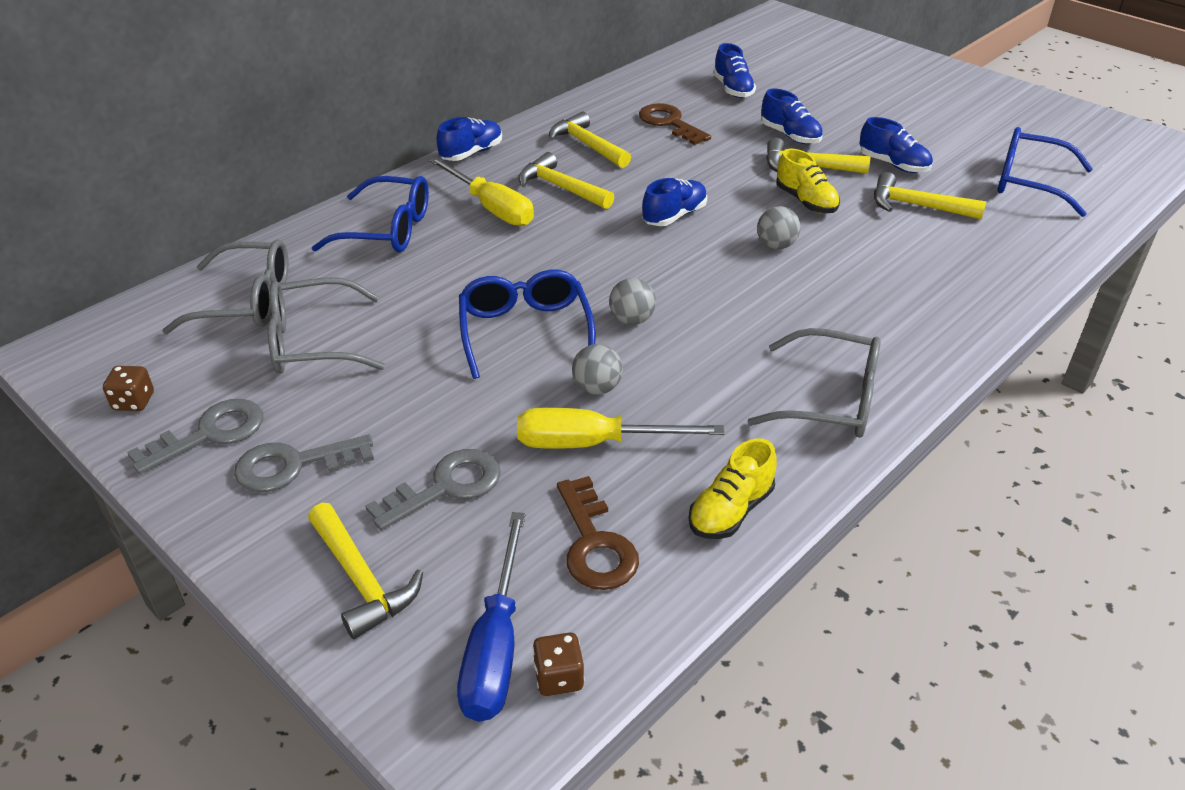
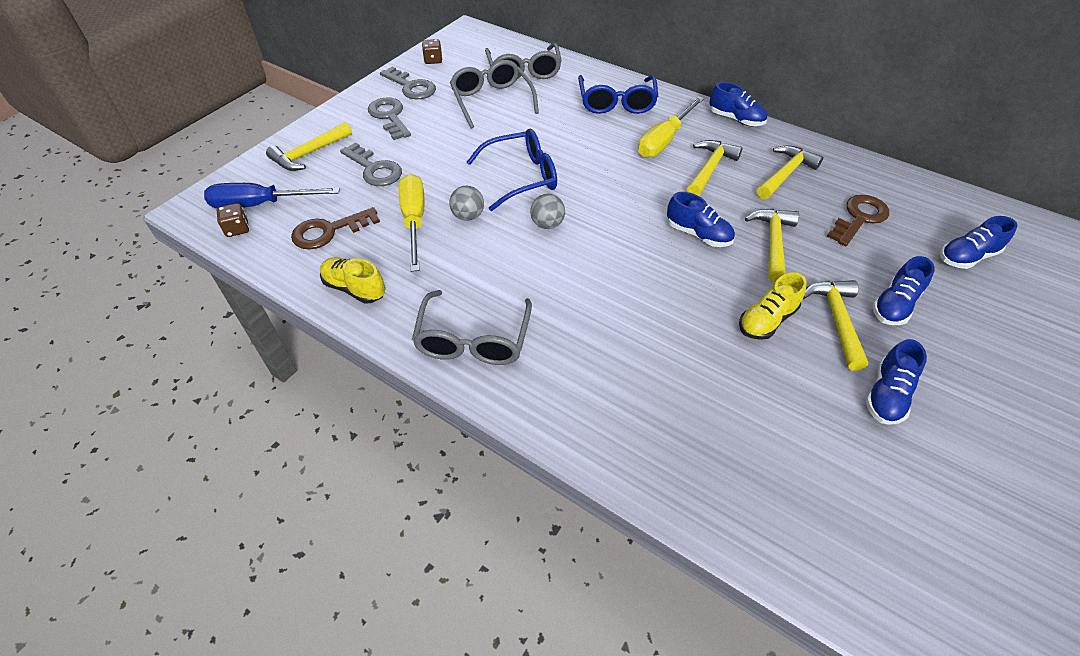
camera: 80 degrees right, 10 degrees up
(776, 245) = (679, 301): grey ball -> none
(916, 206) = (805, 413): yellow hammer -> yellow hammer (772, 242)
(1028, 183) = (928, 540): blue glasses -> none

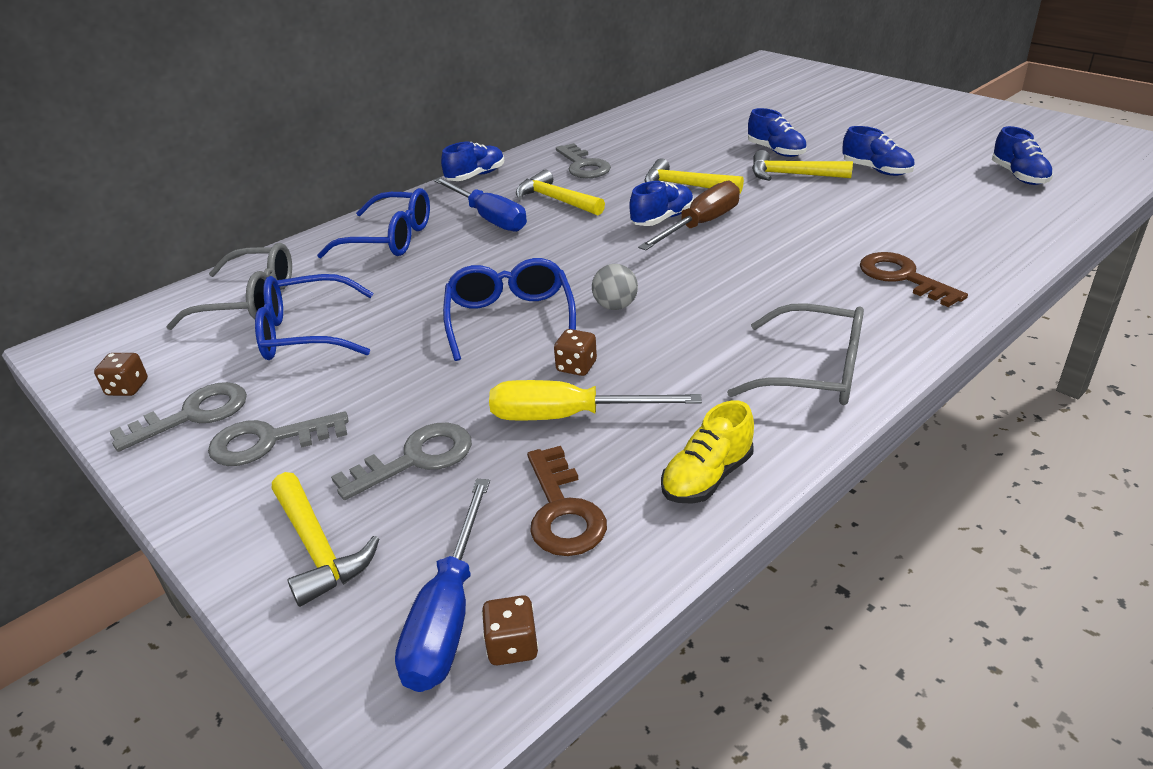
camera: 75 degrees left, 15 degrees down
(468, 216) = (576, 366): grey ball -> brown dice
(491, 100) = (305, 333): grey glasses -> blue glasses
(664, 140) = (489, 218): yellow screwdriver -> blue screwdriver
(695, 259) = (701, 225): none -> brown screwdriver
(767, 320) = (790, 203): yellow shoe -> none
(785, 174) = (583, 166): yellow hammer -> grey key
(859, 218) = (662, 146): brown key -> brown key (903, 277)
(967, 257) = (722, 117): blue shoe -> blue shoe (1019, 176)

